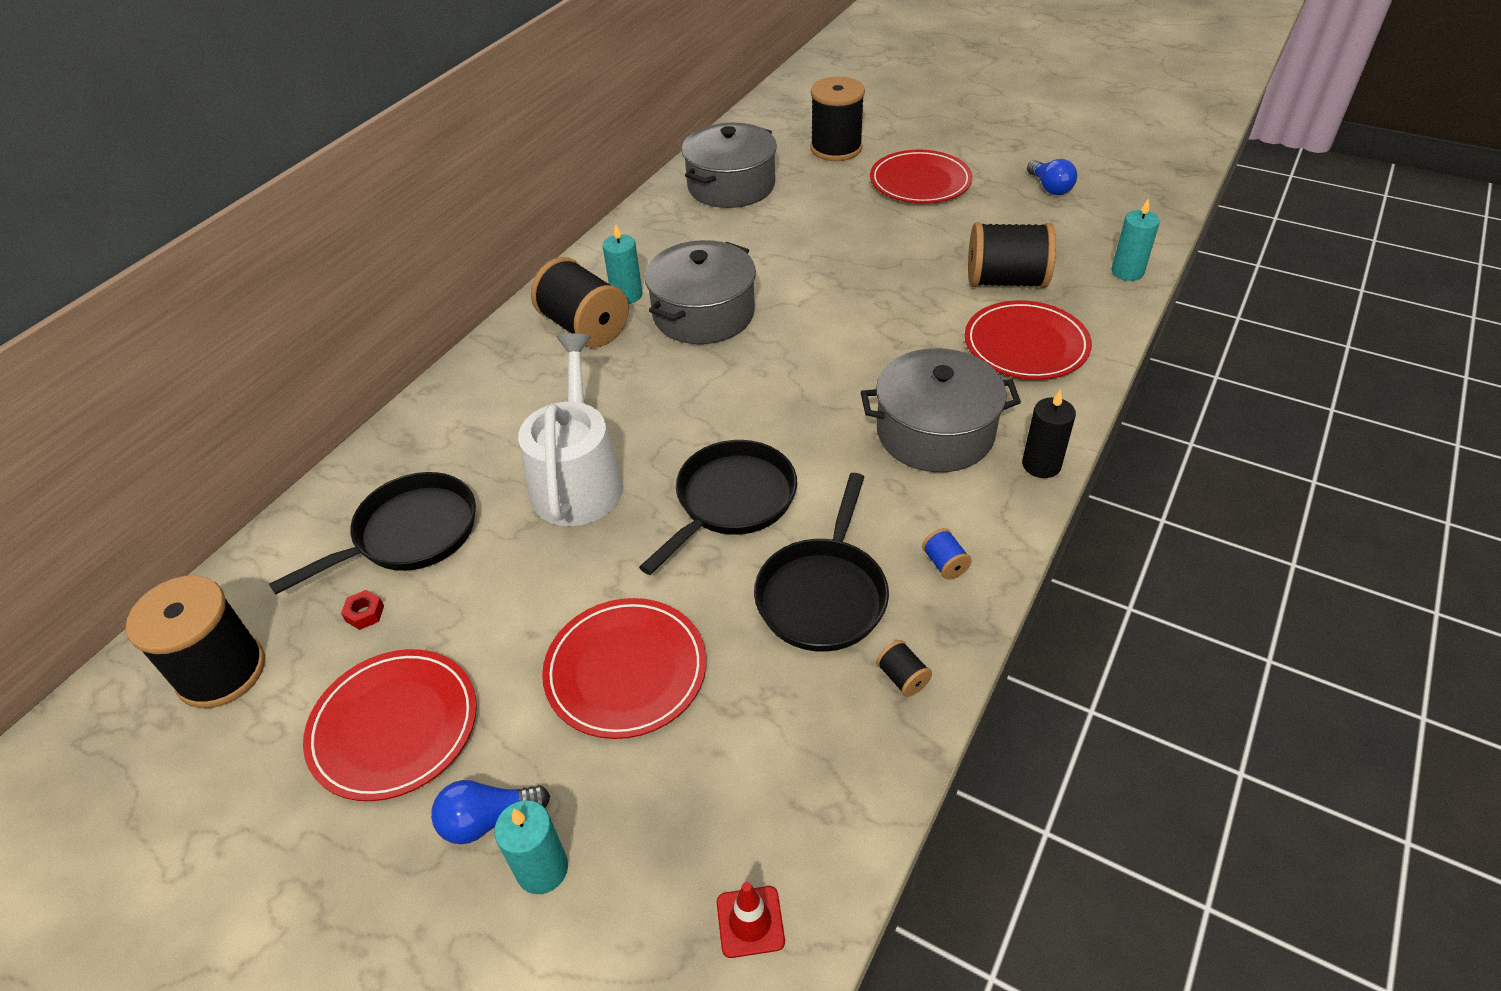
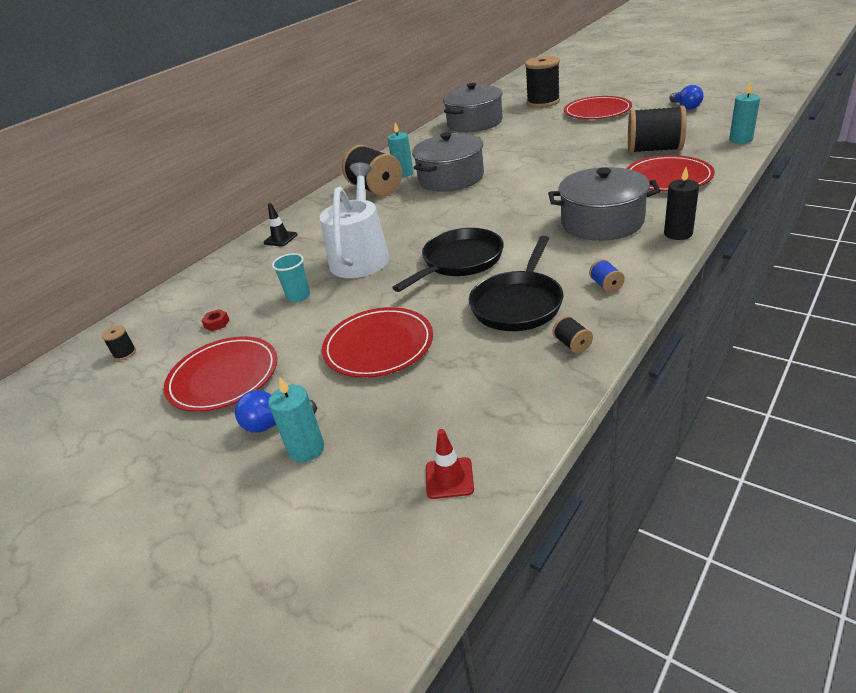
camera: 10 degrees right, 10 degrees down
(221, 672) = (125, 353): black spool -> black spool, size x0.41
(409, 534) = (251, 286): black pan -> none
(442, 430) = (280, 239): none -> black traffic cone
(489, 561) = (298, 296): none -> turquoise cup

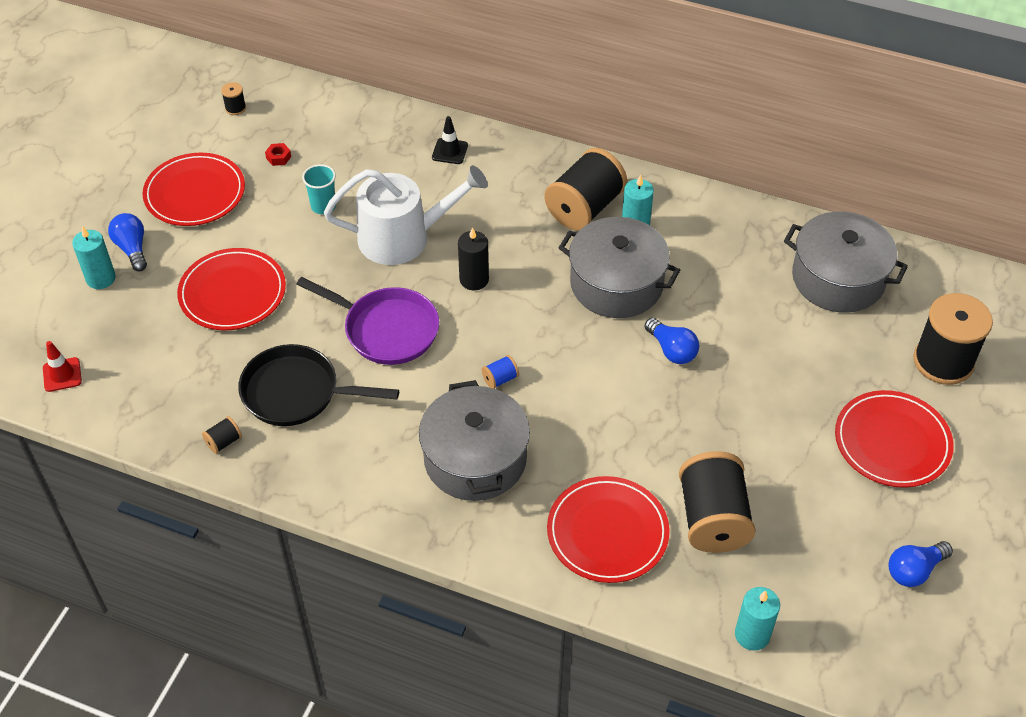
camera: 70 degrees right, 15 degrees up
(459, 262) = (386, 329): black pan -> purple pan
(515, 162) = (672, 350): none -> blue light bulb
(606, 285) = (327, 466): blue spool -> blue spool (500, 379)
(678, 233) = (441, 536): black candle -> black candle (474, 279)

